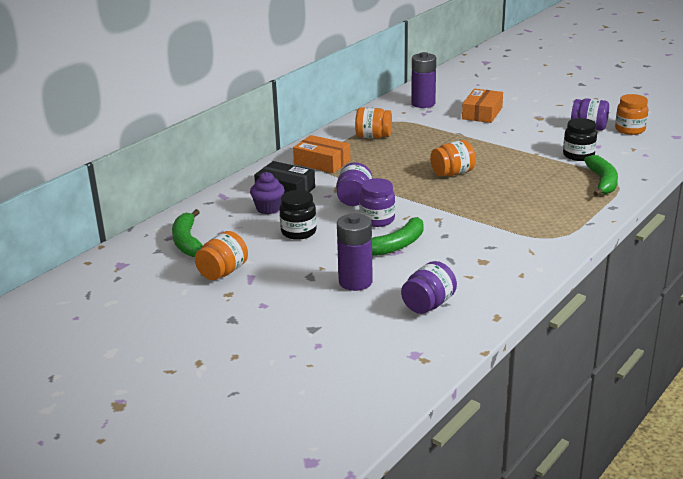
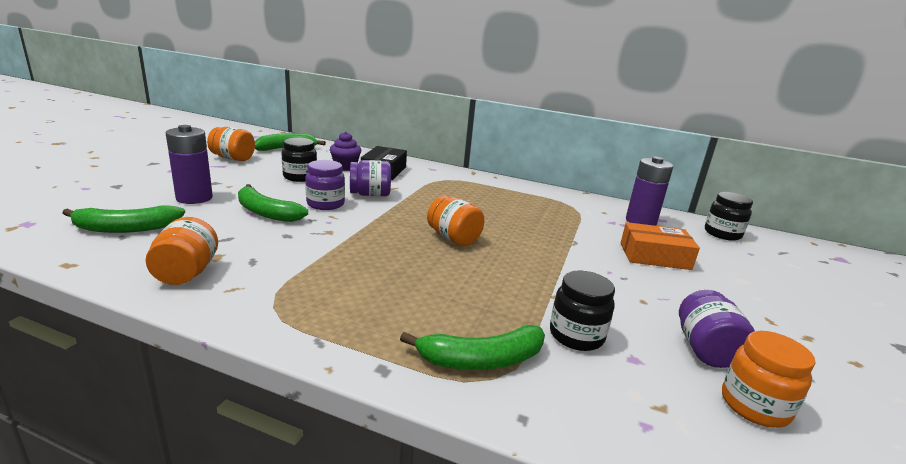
camera: 70 degrees right, 5 degrees down
(322, 162) = (448, 181): orange box -> none
(373, 136) = (524, 199): orange jar -> orange jar (186, 273)
(428, 304) = (126, 228): purple jar -> green banana
(447, 83) = (722, 234): none -> black jar

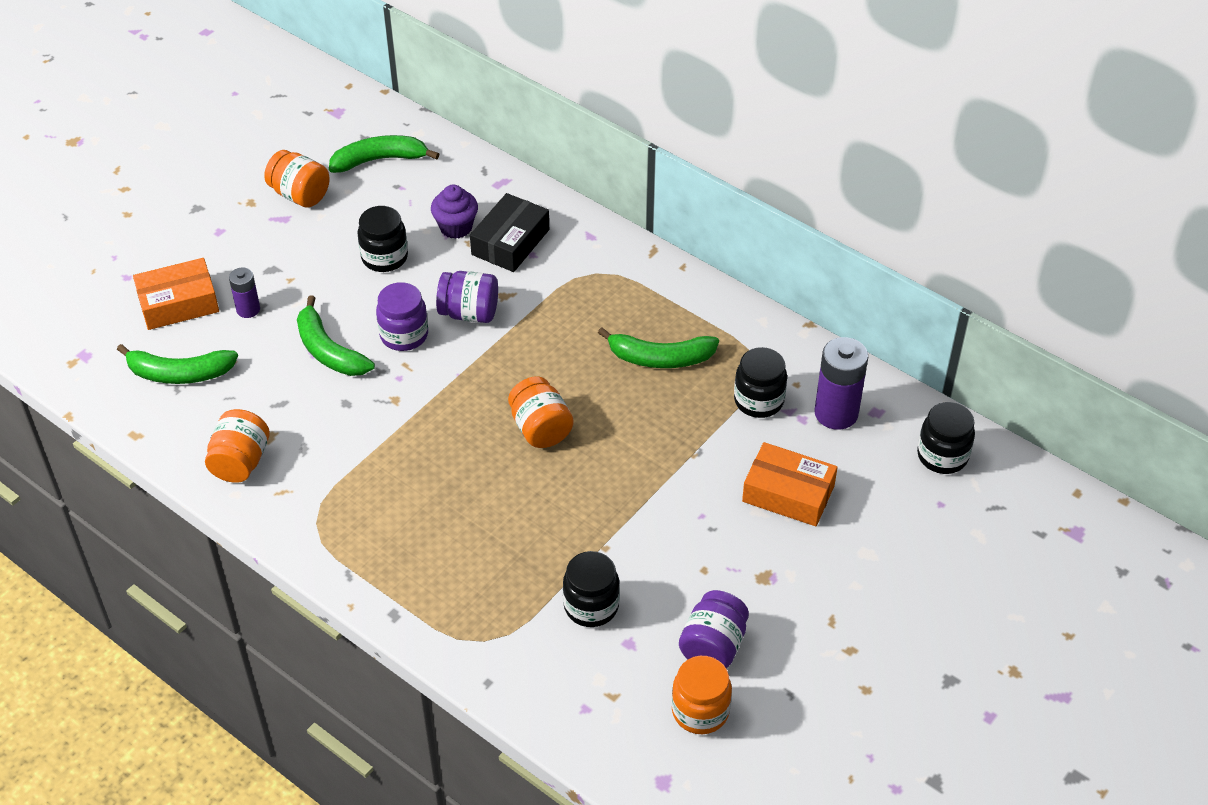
camera: 20 degrees right, 25 degrees up
(131, 197) = (178, 303): none -> orange box
(194, 198) = (248, 309): purple battery -> purple battery, size x0.57
(481, 360) = (483, 619): green banana -> green banana (660, 358)
(589, 219) = (758, 401): none -> black jar

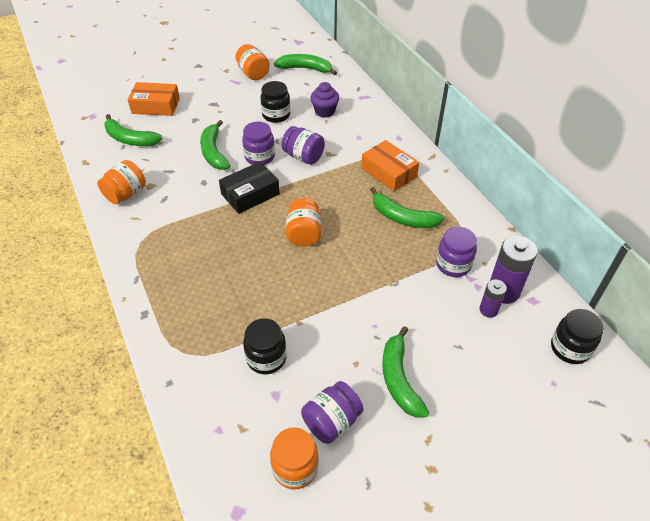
camera: 25 degrees right, 0 degrees up
(248, 309) = (187, 119): purple battery -> purple battery (488, 310)
(510, 242) = (350, 127): black box -> black box (250, 194)
(758, 401) = (453, 265): black jar -> purple jar
(765, 568) = (399, 379): none -> green banana
(788, 493) = (442, 333): orange box -> orange box (388, 172)

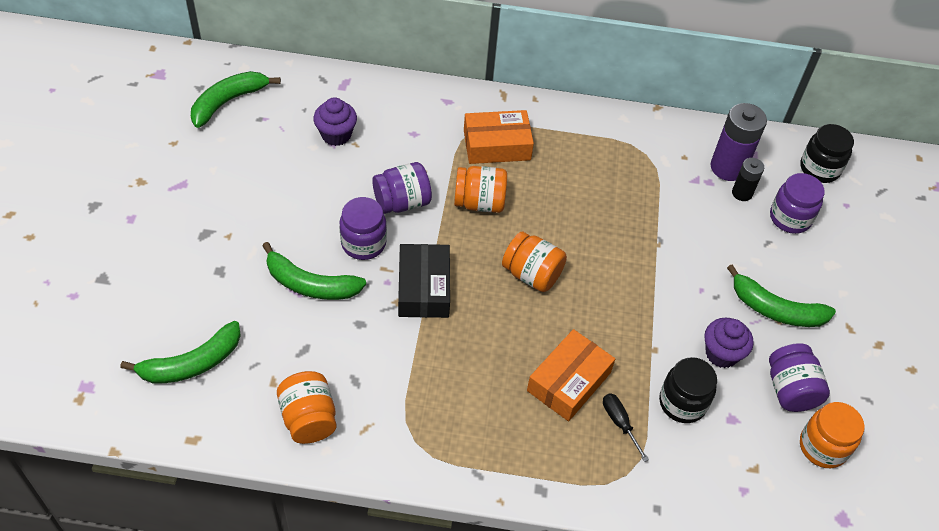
camera: 60 degrees left, 5 degrees up
(156, 106) = (142, 299): orange box -> orange box (569, 382)
(223, 331) = (620, 423): none -> black screwdriver
(253, 73) = (181, 158): orange jar -> orange jar (479, 203)
(276, 115) = (296, 183): black jar -> none
(328, 362) = (721, 353): none -> purple cupcake
(402, 217) = (575, 178): green banana -> none
(453, 265) = (669, 181): purple jar -> purple jar (790, 218)
(488, 310) = (742, 193): purple battery -> black battery

